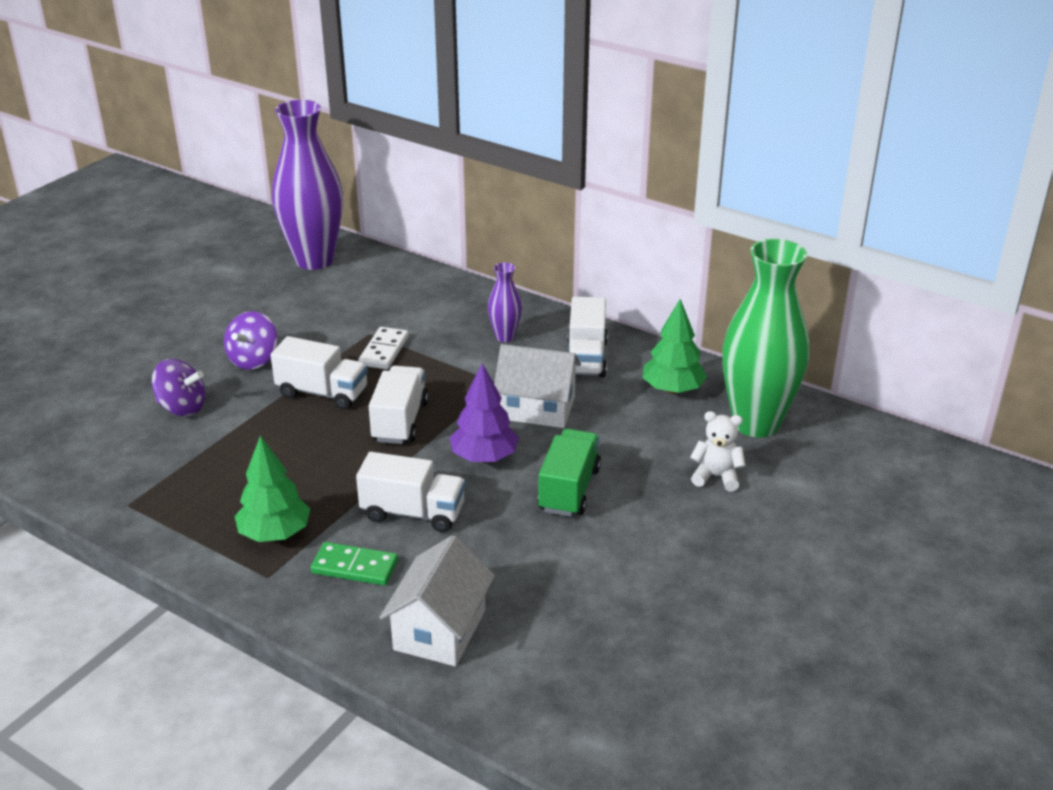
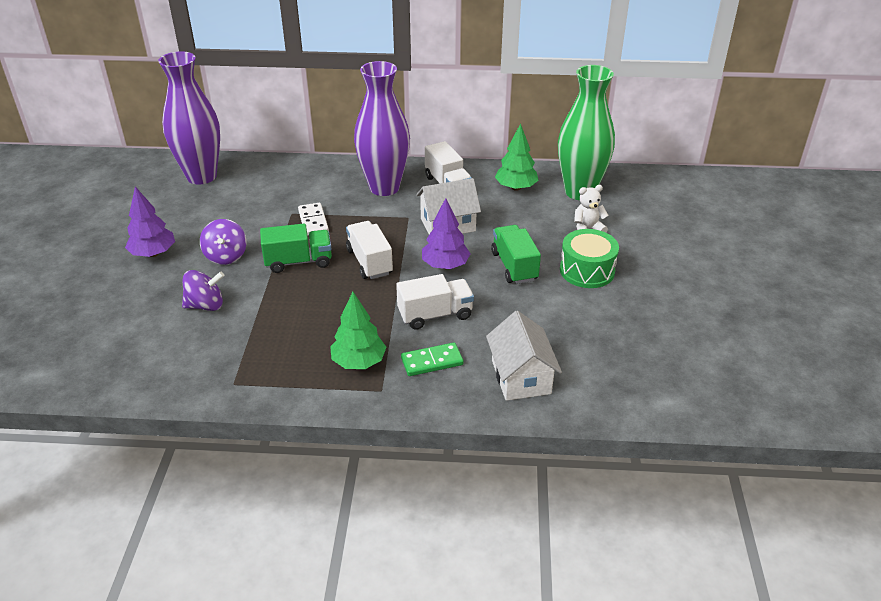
camera: 30 degrees left, 5 degrees up
(185, 332) = (153, 253): none -> purple tree
(322, 393) = (298, 262): white truck -> green truck
(505, 337) = (384, 187): purple vase -> purple vase, size x2.22
(660, 530) = (587, 270): none -> green drum

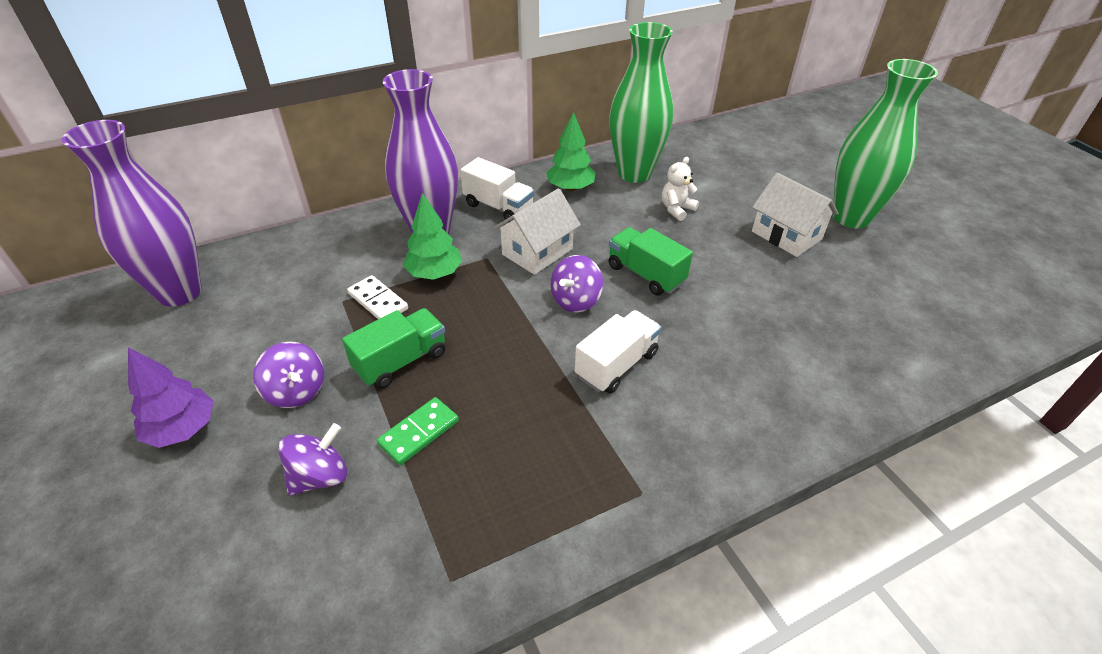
camera: 30 degrees left, 5 degrees up
(359, 362) = (584, 466): green tree -> green tree (435, 273)
(369, 262) = (488, 328): white truck -> none
(432, 361) = (664, 426): green domino -> green domino (419, 433)
(445, 265) = (575, 300): purple tree -> purple spinning top
(521, 377) = (768, 402): white house -> white house (786, 235)
(587, 270) = (716, 253): green drum -> none
(740, 283) = (851, 217): none -> green vase

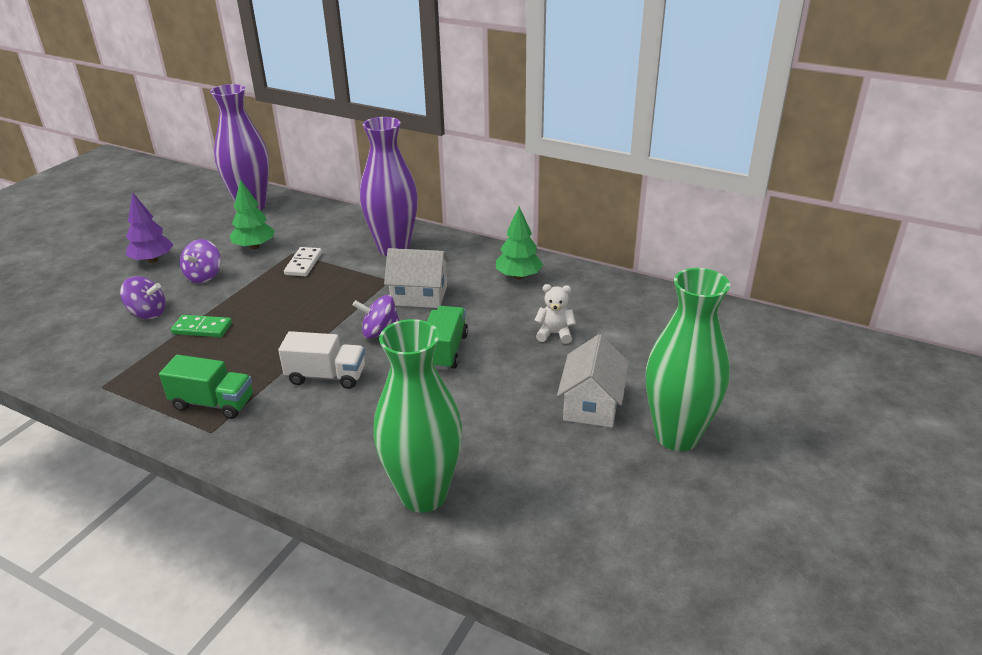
camera: 55 degrees right, 10 degrees down
(401, 361) = (256, 296): green truck -> green truck (213, 403)
(435, 273) = (351, 269): green tree -> green tree (254, 246)
(498, 207) = (454, 259): white truck -> none
(634, 173) = (581, 295): green vase -> green vase (423, 495)

